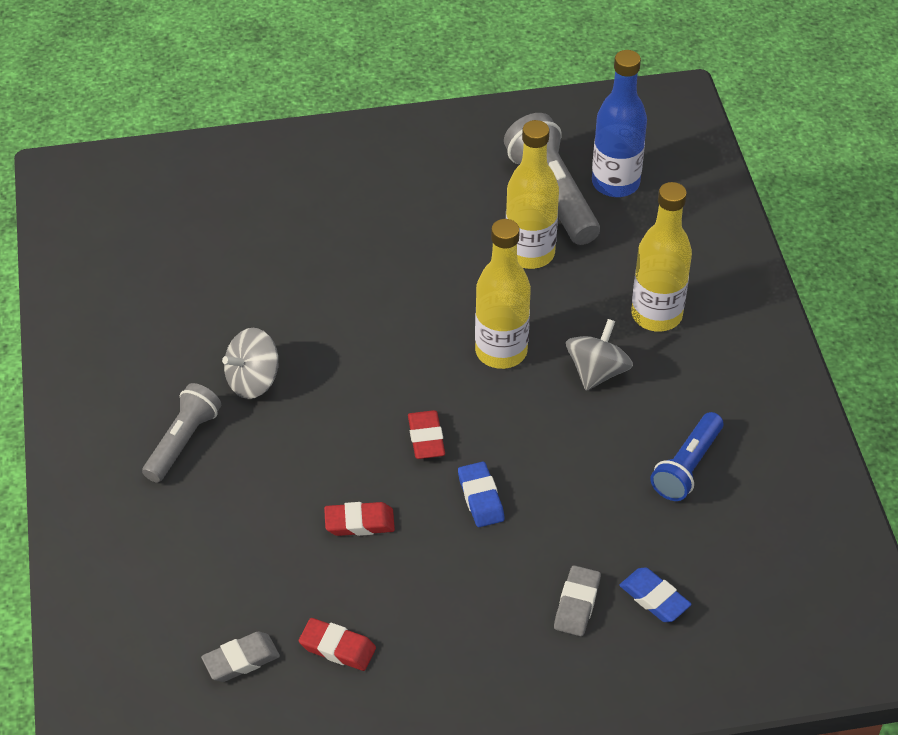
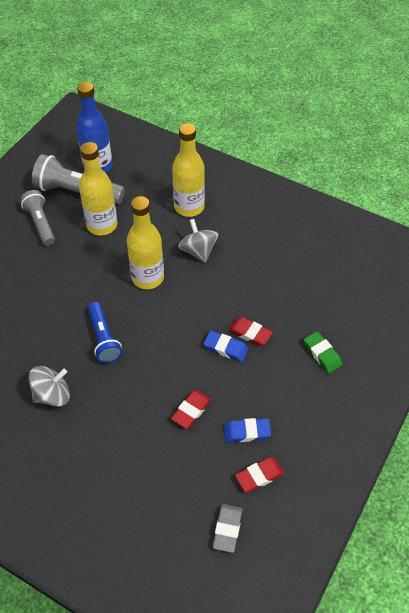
camera: 50 degrees left, 5 degrees up
(183, 441) = (57, 457): grey flashlight -> grey flashlight (41, 223)
(253, 381) = (52, 395): grey spinning top -> grey spinning top turned 120 degrees counterclockwise
(426, 438) = (168, 345): red eraser -> red eraser (250, 333)
(577, 604) = (322, 354): grey eraser -> green eraser
(654, 598) = (345, 322): blue eraser -> blue eraser (247, 432)
(687, 467) = (284, 258): blue flashlight -> blue flashlight (103, 339)

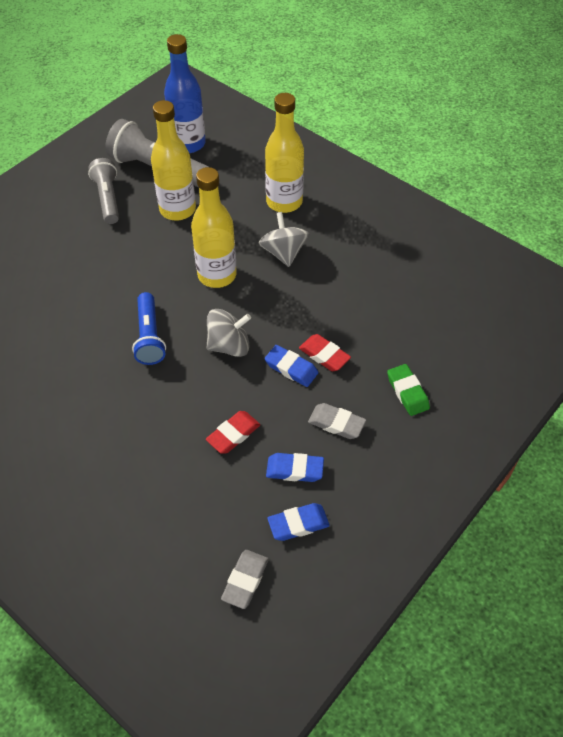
camera: 10 degrees right, 0 degrees up
(52, 395) = (75, 392): grey spinning top -> grey spinning top (229, 345)
(259, 476) = (298, 524): red eraser -> blue eraser
(271, 388) = (336, 423): none -> grey eraser

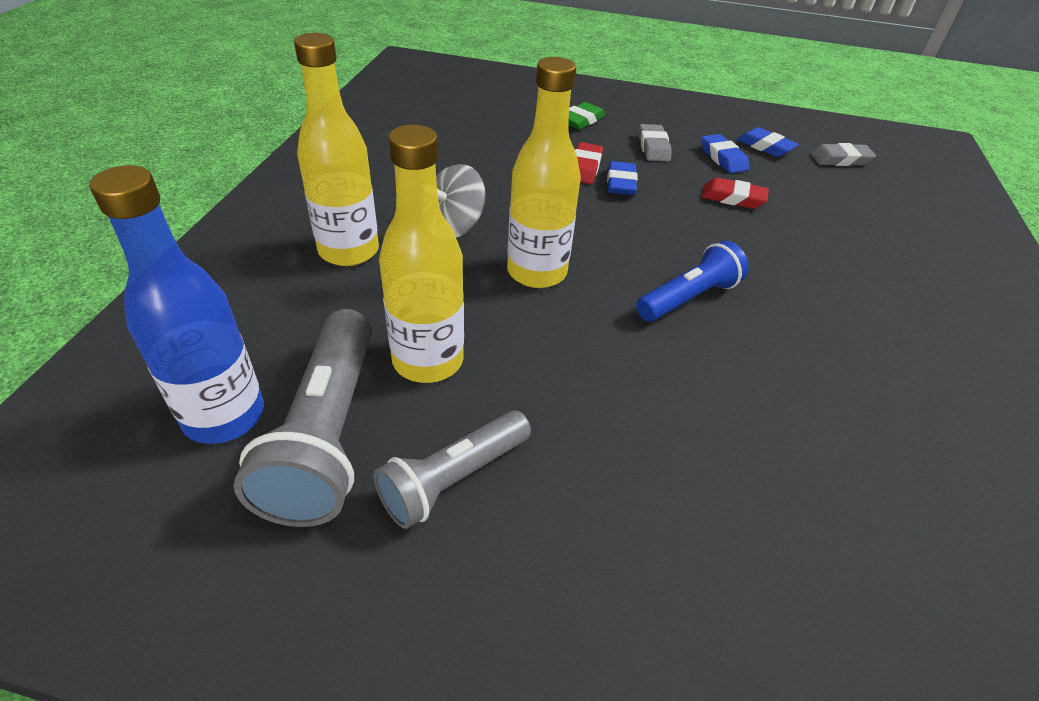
camera: 120 degrees left, 10 degrees down
(229, 345) = (635, 230): grey spinning top -> none

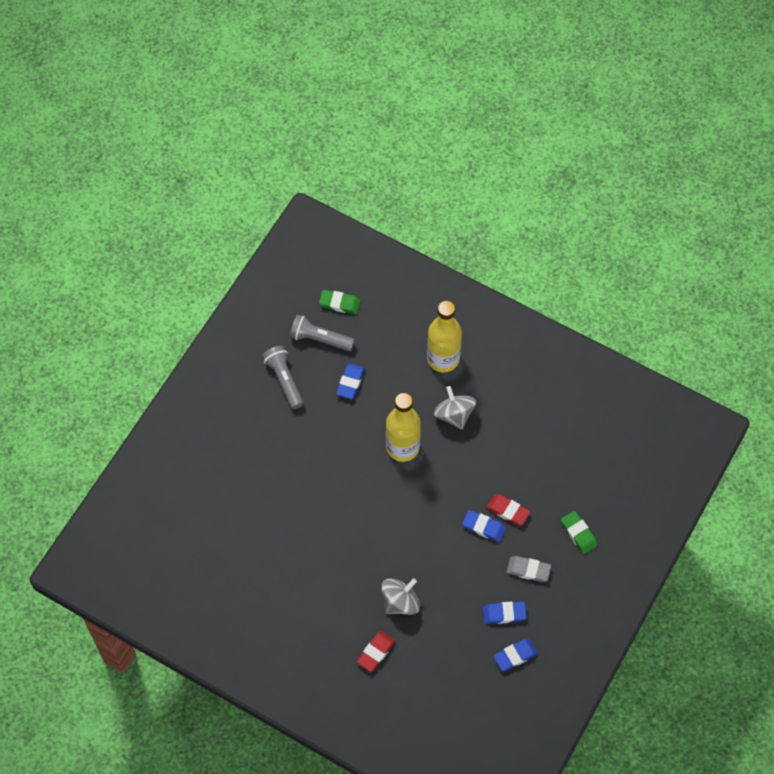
camera: 110 degrees right, 20 degrees up
(224, 416) = (339, 303): blue bottle -> green eraser
(326, 434) = (319, 339): grey flashlight -> grey flashlight, size x0.65
(428, 361) = (350, 382): yellow bottle -> blue eraser
(689, 298) = (362, 517): blue flashlight -> none
(732, 198) = (451, 592): red eraser -> red eraser (376, 652)
(787, 239) = (400, 602): none -> grey spinning top
(840, 159) = (486, 703): grey eraser -> none

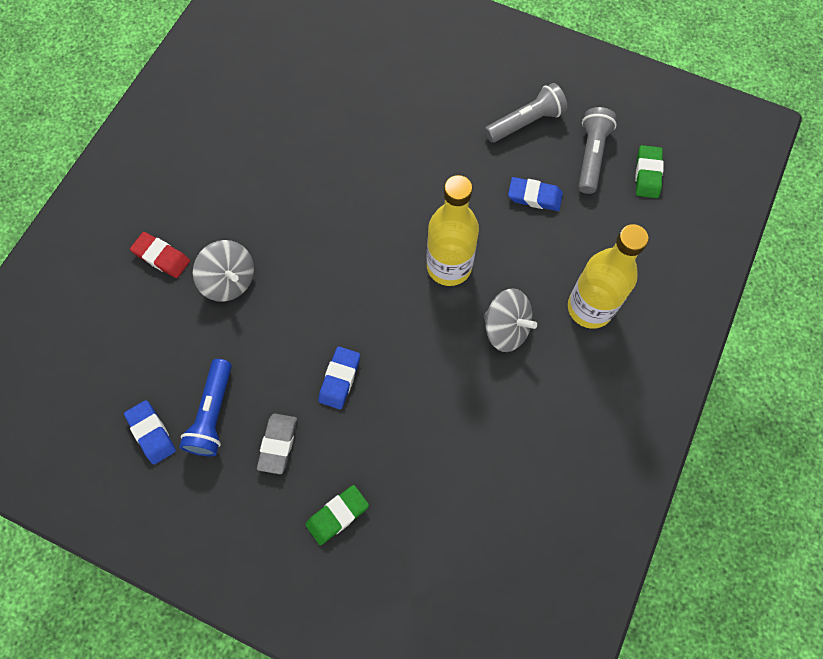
camera: 85 degrees right, 5 degrees up
(454, 414) = (506, 328): grey spinning top -> grey spinning top turned 60 degrees clockwise
(504, 614) = (213, 414): blue eraser -> blue flashlight
(507, 511) = (366, 410): red eraser -> none

